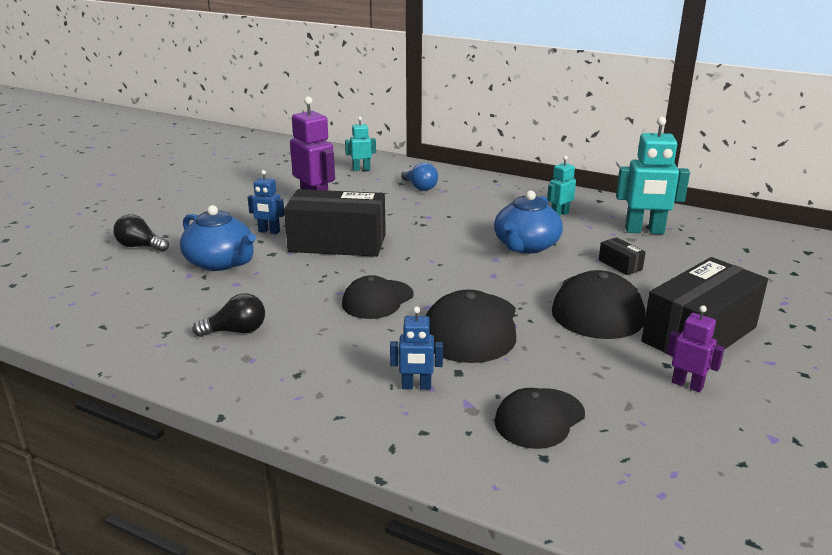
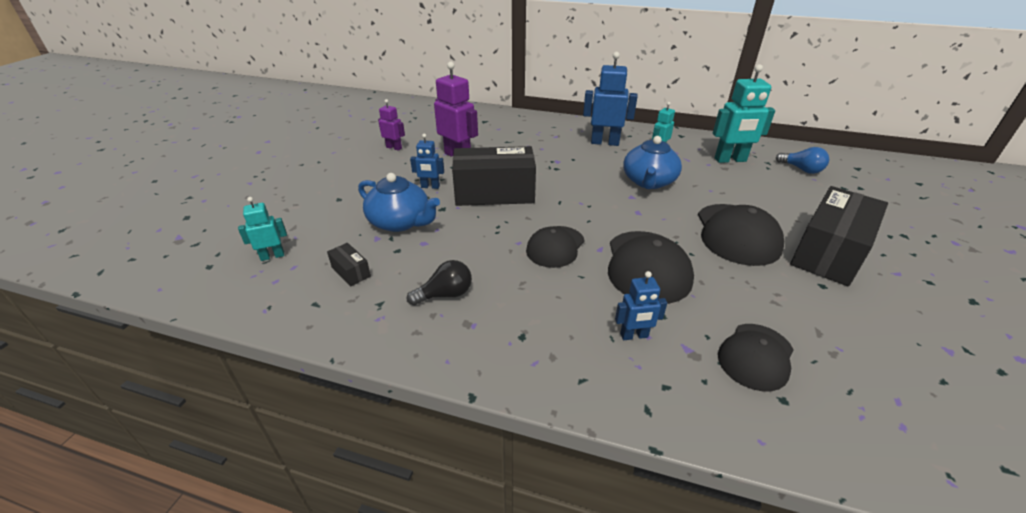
camera: 10 degrees left, 10 degrees up
(140, 246) = (320, 212): black light bulb -> none
(361, 169) = (481, 121): turquoise robot -> turquoise robot (272, 256)
(420, 187) = (537, 134): blue light bulb -> blue light bulb (801, 169)
(498, 201) = (605, 142): none -> blue robot
(620, 265) = (730, 192): black box -> black box (351, 272)
(687, 385) = (851, 304): purple robot -> purple robot (394, 148)

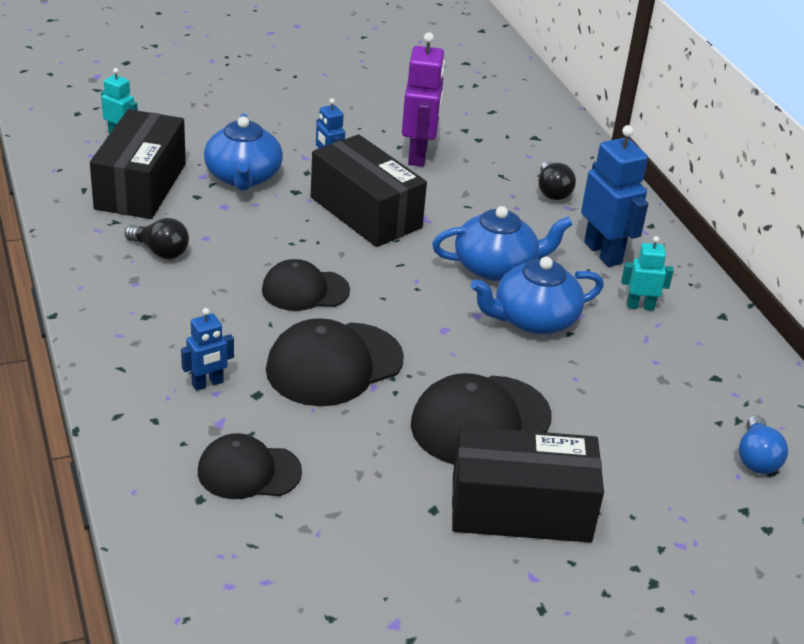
camera: 50 degrees right, 0 degrees up
(351, 272) = (140, 186): black box -> black box, size x2.41
(394, 148) = (382, 106): purple robot -> none
(538, 135) = (552, 192): none -> black light bulb
(590, 174) = (496, 267): none -> blue teapot
(634, 336) = (207, 384): blue robot -> blue robot turned 75 degrees counterclockwise
(730, 160) = (697, 380): turquoise robot -> none

